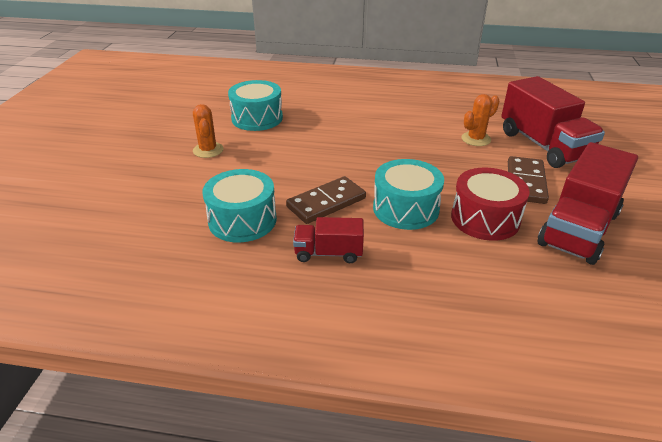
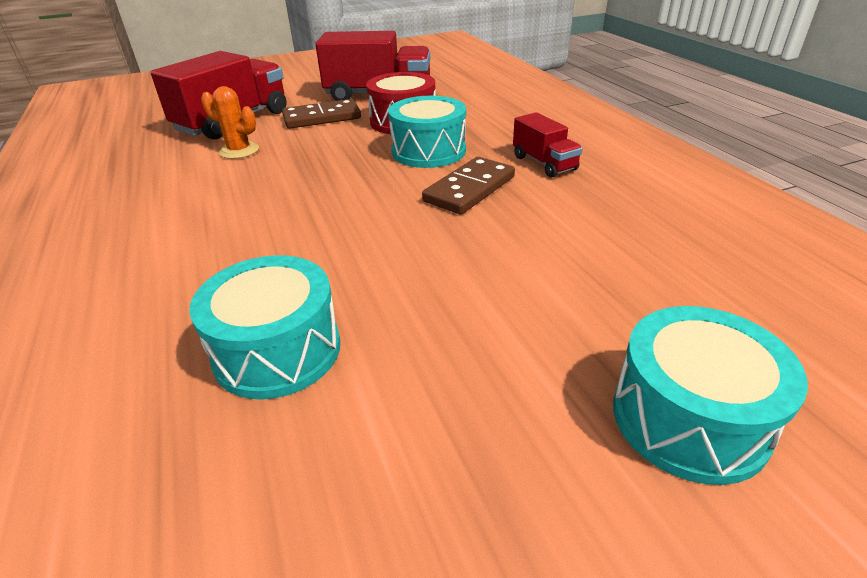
camera: 120 degrees left, 0 degrees up
(208, 150) = (456, 346): orange cactus -> none
(242, 220) = (570, 223): turquoise drum -> turquoise drum (689, 418)
(326, 202) = (470, 189): brown domino -> brown domino turned 75 degrees counterclockwise

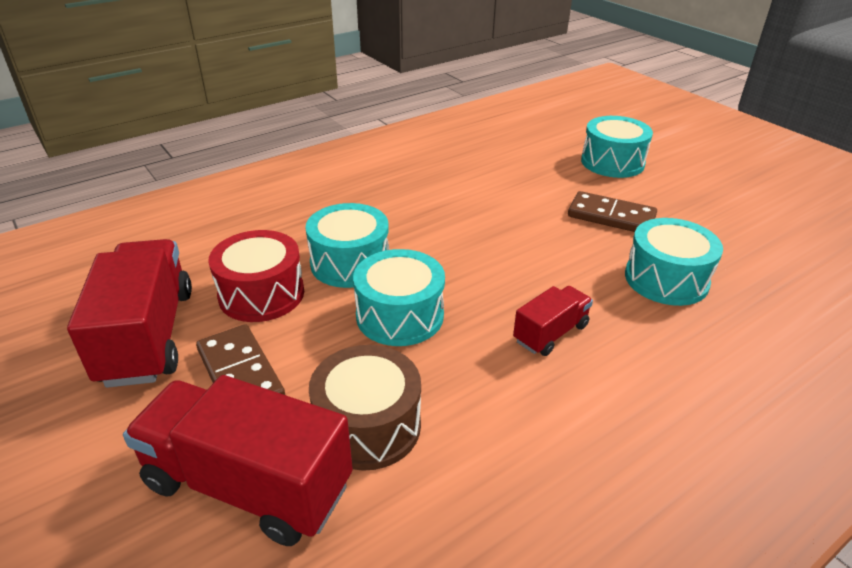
camera: 105 degrees left, 0 degrees up
(239, 151) = (368, 425): orange cactus -> brown drum
(340, 167) = (400, 315): none -> turquoise drum
(470, 189) = (426, 231): brown domino -> brown domino (611, 216)
(544, 163) = (368, 200): red truck -> red truck (550, 333)

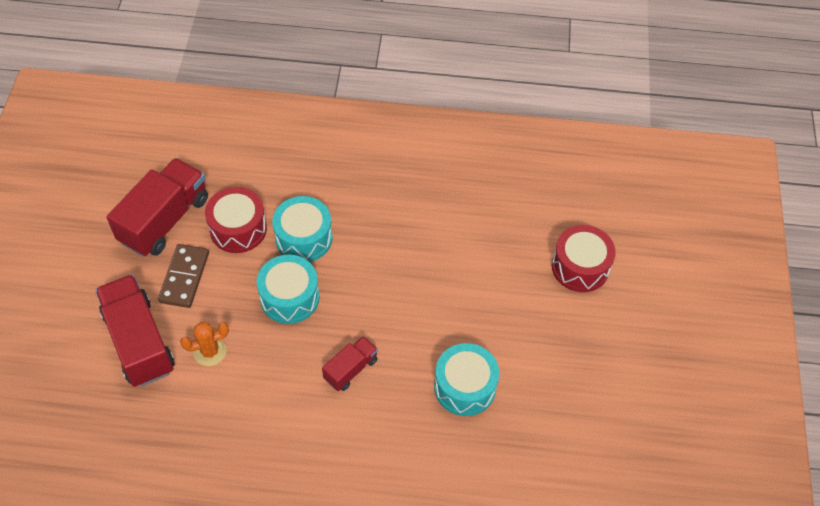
camera: 40 degrees right, 20 degrees up
(368, 425) = (210, 351): brown drum -> orange cactus
(550, 333) = (351, 369): red truck -> red truck turned 45 degrees counterclockwise
(611, 216) = (504, 315): brown domino -> none
(612, 162) = (580, 267): turquoise drum -> red drum

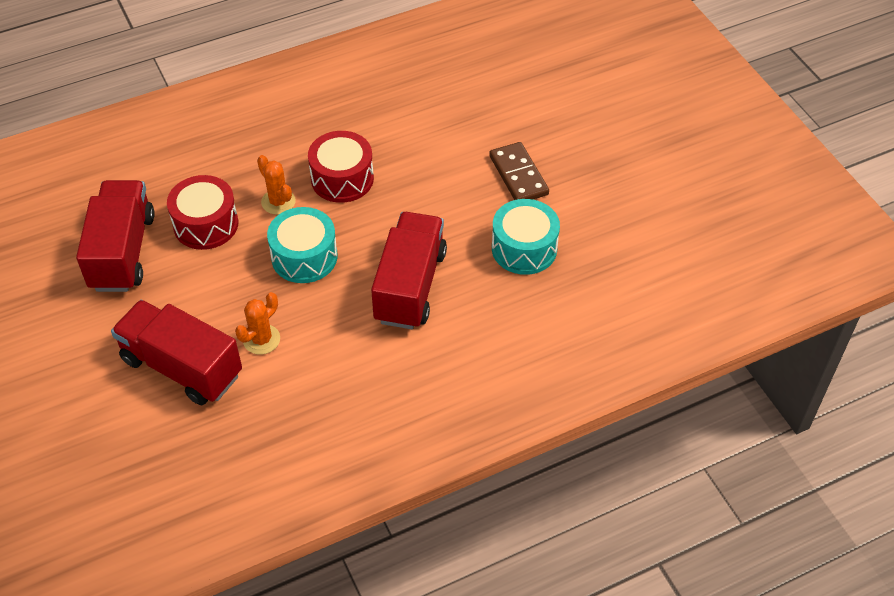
camera: 30 degrees left, 5 degrees down
(184, 277) = (184, 291): brown domino -> brown domino (518, 175)
(304, 238) = (278, 202): turquoise drum -> orange cactus
(351, 369) = (410, 286): red truck -> red truck, size x1.90
(580, 267) = (550, 108): red drum -> red drum (342, 179)

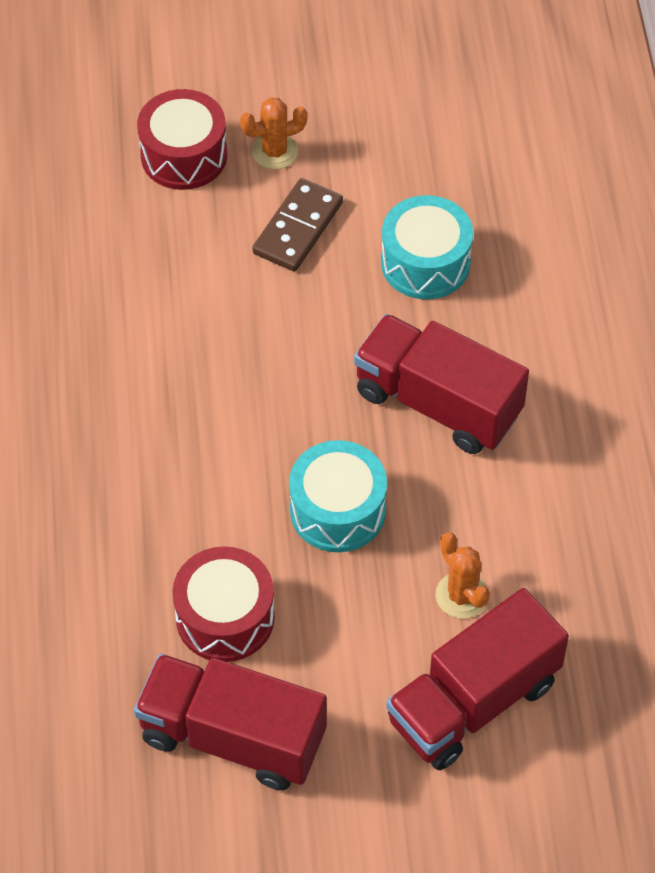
camera: 70 degrees left, 5 degrees up
(278, 202) = (222, 516): orange cactus -> orange cactus (274, 151)
(342, 179) = (212, 428): red drum -> red drum (184, 155)
(518, 175) = (298, 228): brown domino -> brown domino turned 60 degrees counterclockwise

